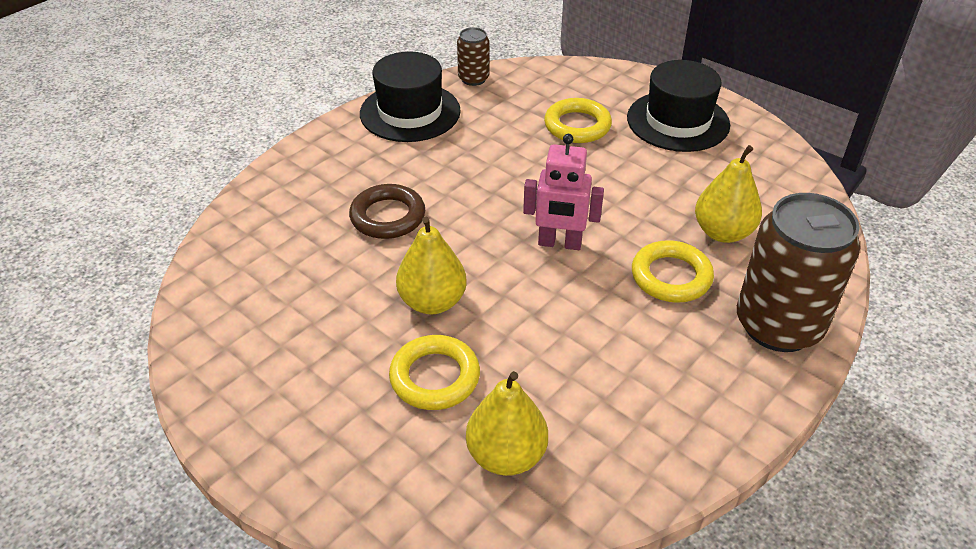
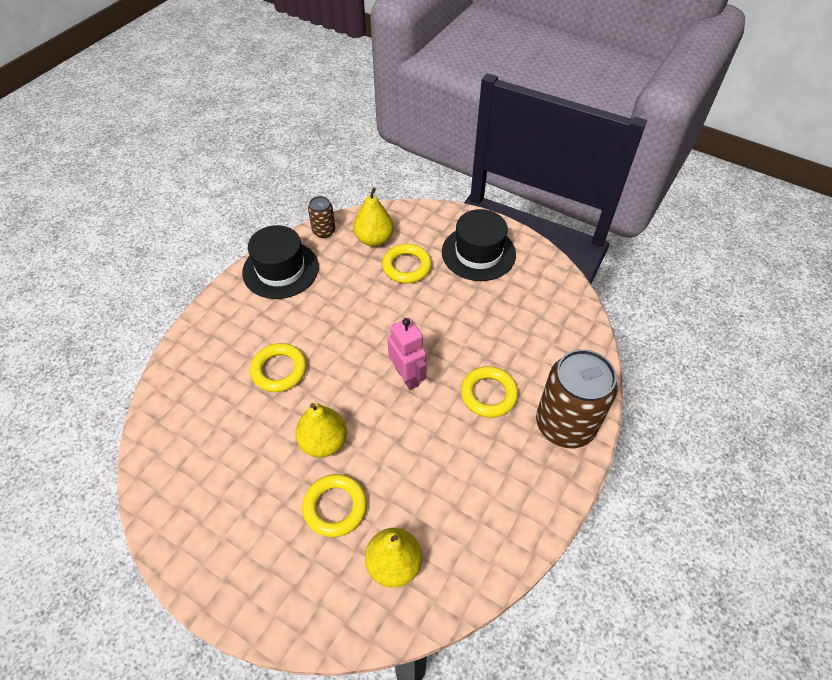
camera: 10 degrees left, 10 degrees up
(388, 216) = (279, 370): brown ring -> yellow ring
(559, 243) = (407, 376): pink robot -> pink robot turned 120 degrees counterclockwise
(722, 232) = (520, 350): yellow pear -> yellow pear (374, 239)

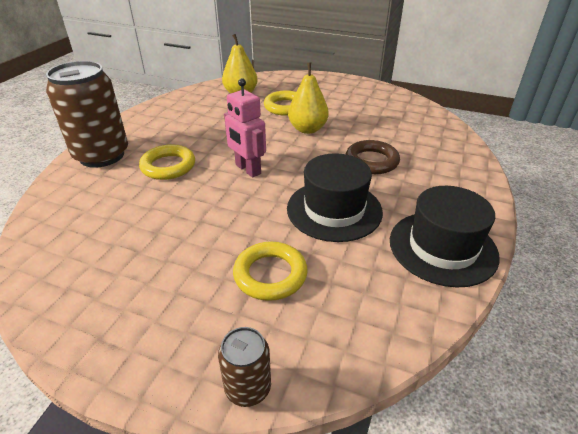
camera: 170 degrees right, 15 degrees down
(279, 370) = (371, 161): yellow ring -> brown ring
(324, 231) = (422, 315): brown can -> brown can (248, 388)
(374, 239) = (333, 312): yellow pear -> none
(478, 253) = (157, 312): black hat -> black hat (334, 210)

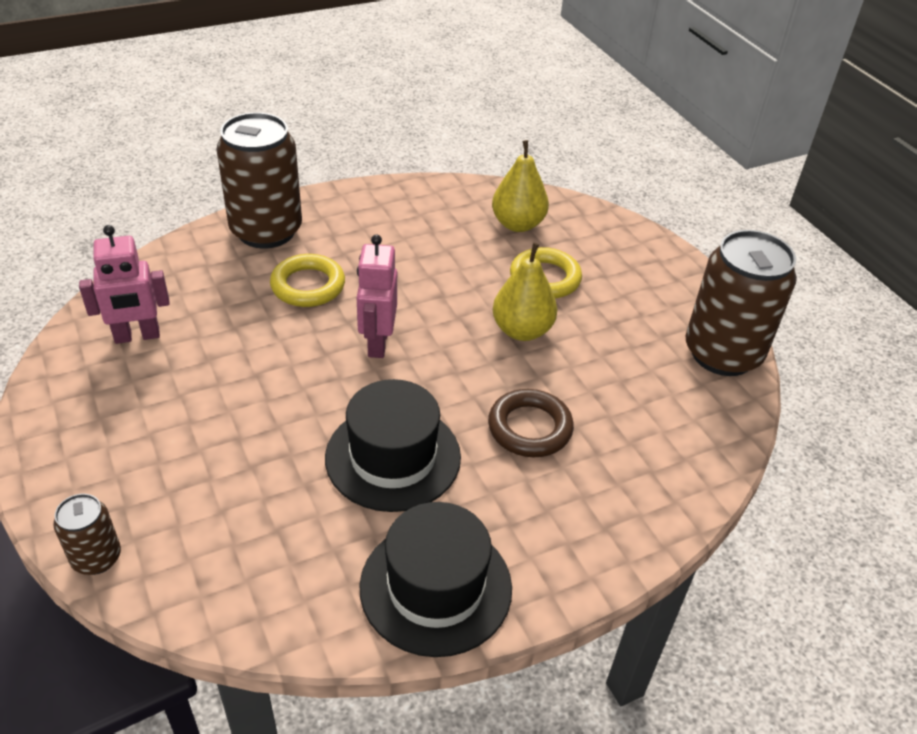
camera: 40 degrees right, 5 degrees up
(86, 249) = (137, 336): none -> pink robot
(270, 274) = (238, 478): yellow ring -> none
(394, 98) = (722, 353): none -> brown can

